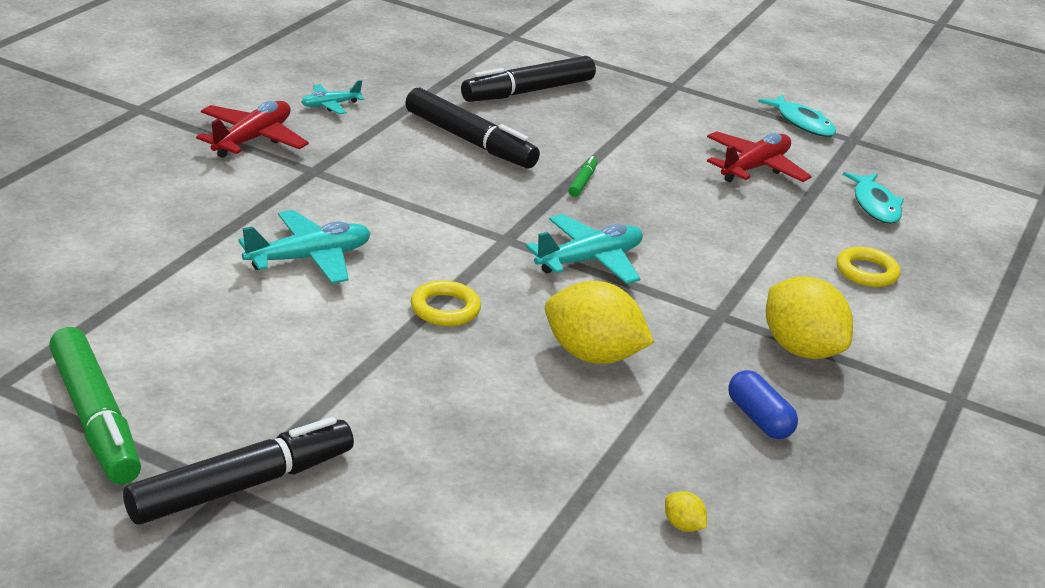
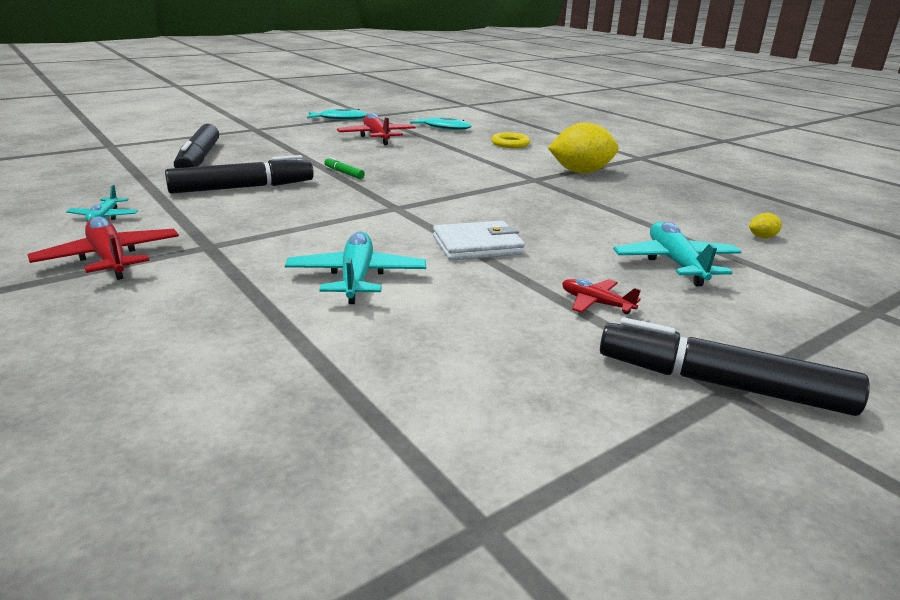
camera: 60 degrees left, 5 degrees down
(95, 419) = (587, 455): green marker -> none
(242, 485) = (721, 384): black marker -> black marker turned 60 degrees counterclockwise
(359, 401) = (596, 303): none -> red plane
(445, 309) = (477, 245): yellow ring -> white wallet
(589, 260) = (446, 193): turquoise plane -> turquoise plane (675, 263)
(592, 355) = (564, 217): yellow lemon -> none
(758, 419) = (650, 196): blue capsule -> none

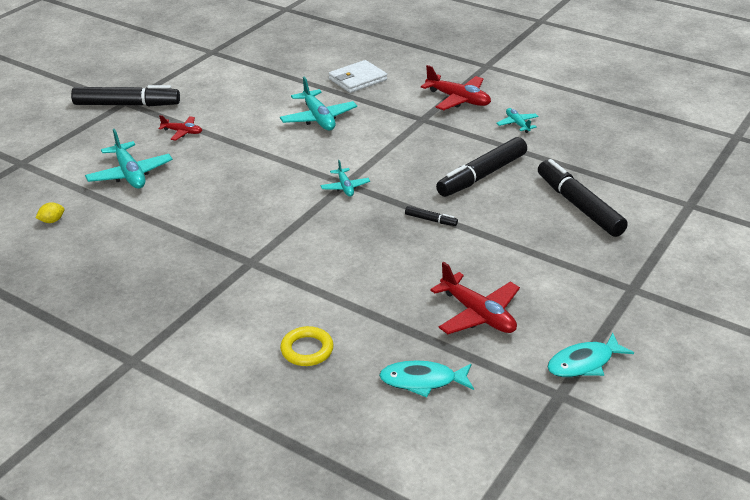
camera: 160 degrees right, 10 degrees up
(344, 173) = (431, 220): green marker -> black marker
(400, 205) = (345, 187): none -> turquoise plane
(477, 245) = (264, 158): white wallet -> white wallet (357, 79)
(581, 172) = (205, 293): yellow lemon -> none

